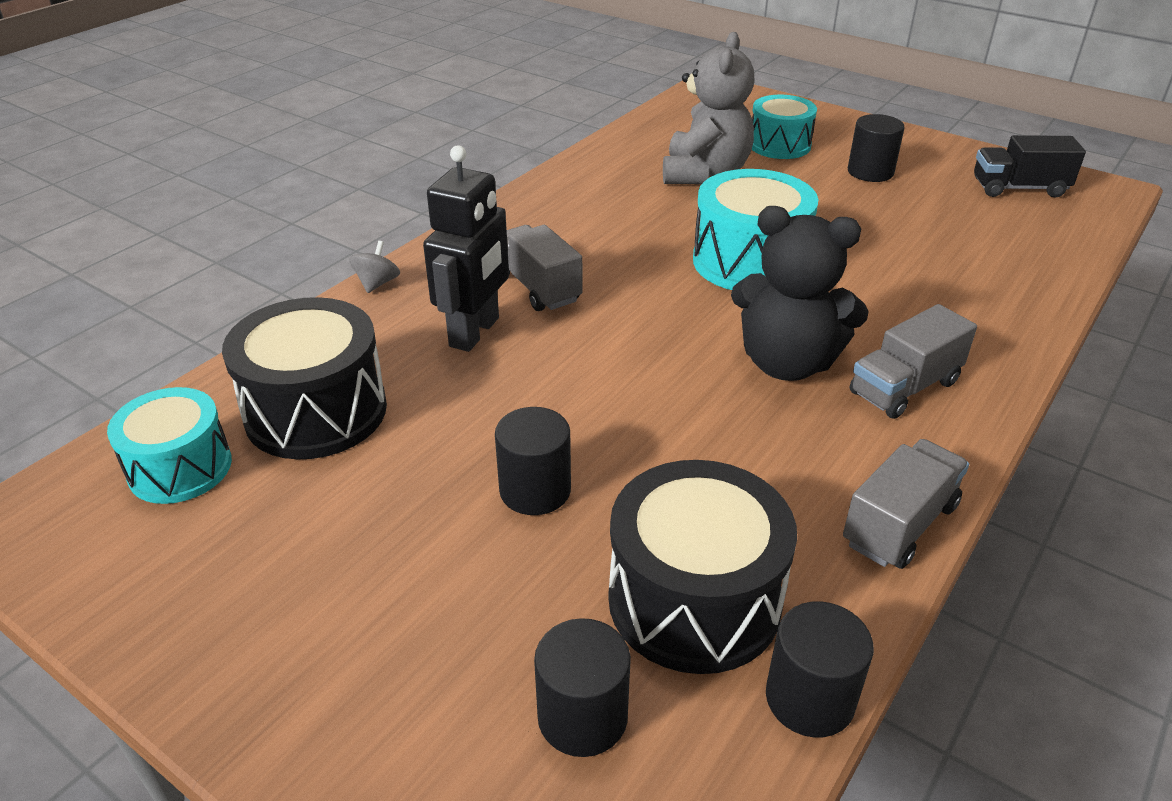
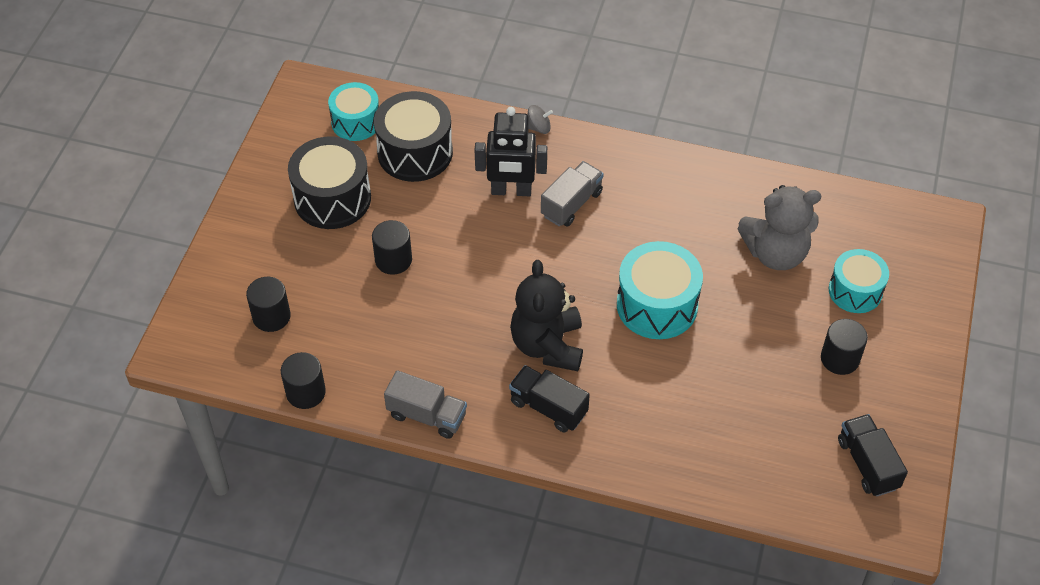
camera: 70 degrees right, 15 degrees up
(694, 600) = (346, 340): black drum -> black drum (332, 198)
(904, 387) = (548, 407): grey truck -> black truck

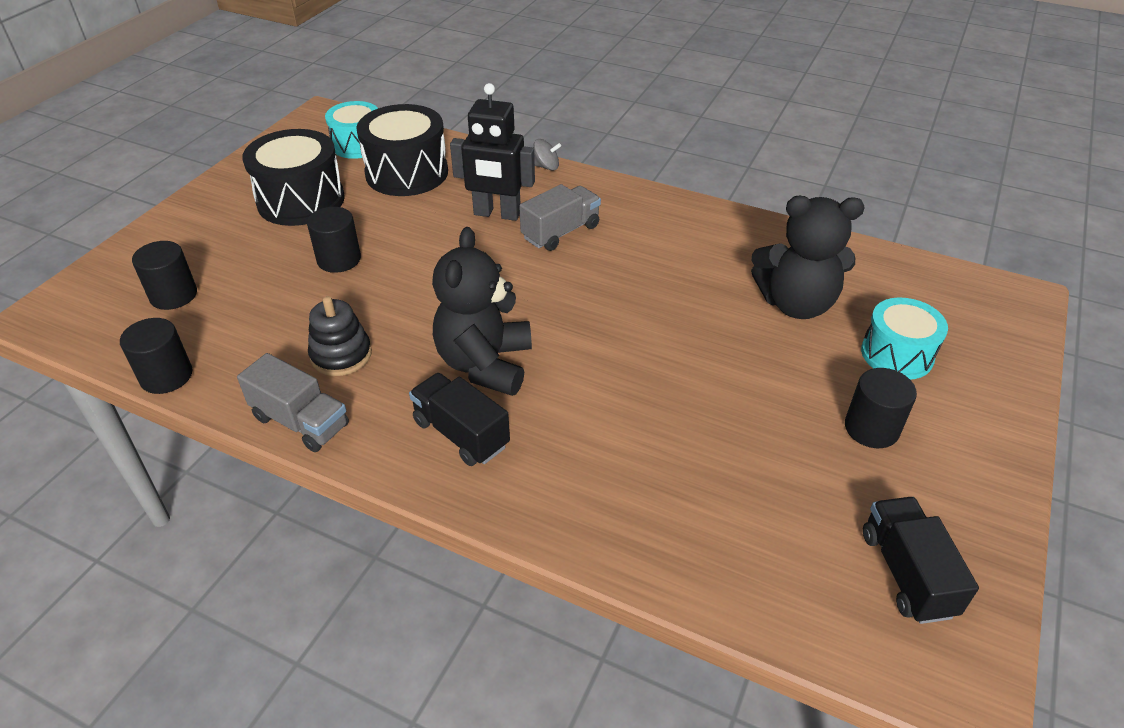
camera: 10 degrees right, 10 degrees down
(433, 353) = (341, 355): none -> black stacking toy
(657, 305) = (635, 339): turquoise drum -> none
(775, 253) = (796, 304): grey teddy bear -> black teddy bear

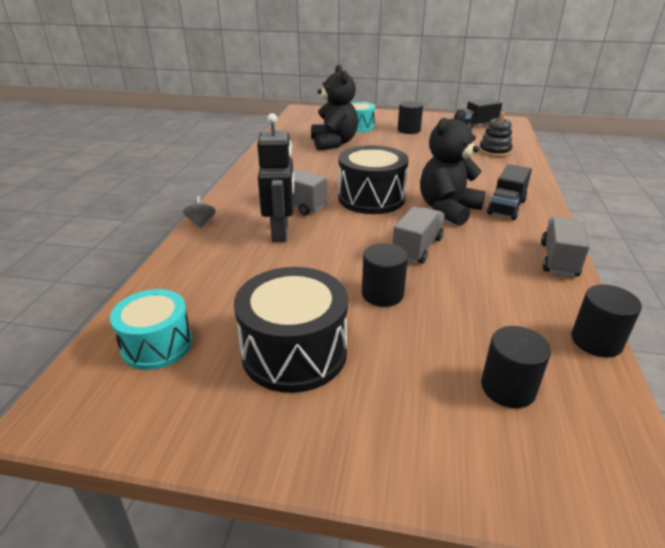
camera: 105 degrees left, 10 degrees down
(341, 355) = (488, 261): black stacking toy -> black stacking toy (494, 151)
(404, 305) = (417, 248): none -> grey truck
(407, 173) = (221, 292): black drum -> black drum (371, 198)
(485, 364) = (447, 210): black teddy bear -> black teddy bear turned 135 degrees clockwise

